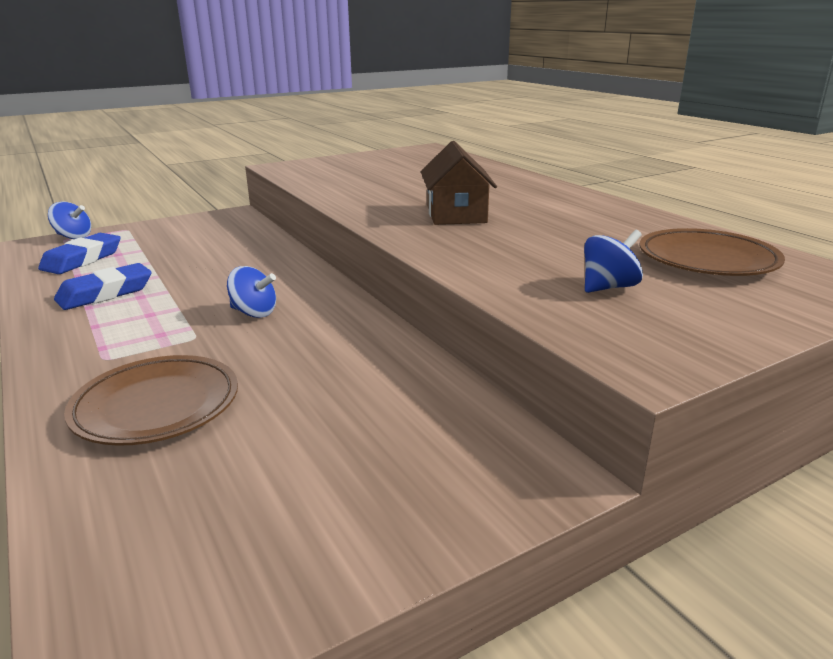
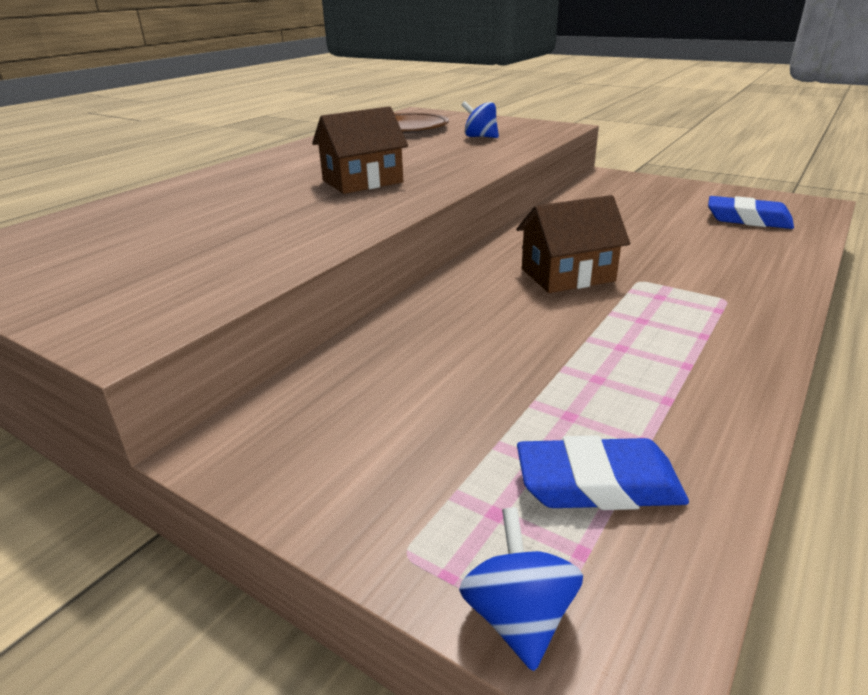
camera: 115 degrees left, 5 degrees up
(105, 293) = (649, 375): blue eraser -> blue eraser (748, 219)
(156, 406) = (723, 255): brown plate -> none
(254, 313) = (567, 275): blue spinning top -> brown house

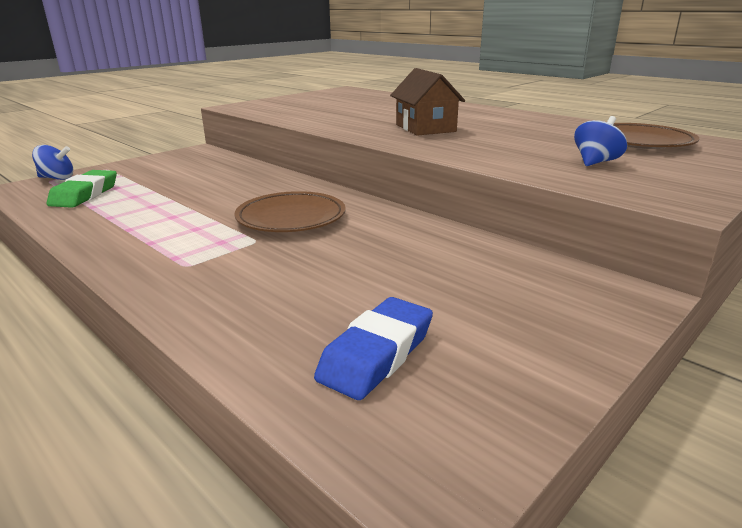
camera: 100 degrees right, 5 degrees down
(567, 275) = (291, 218): brown house -> brown plate
(598, 484) = (85, 194): blue eraser -> green eraser

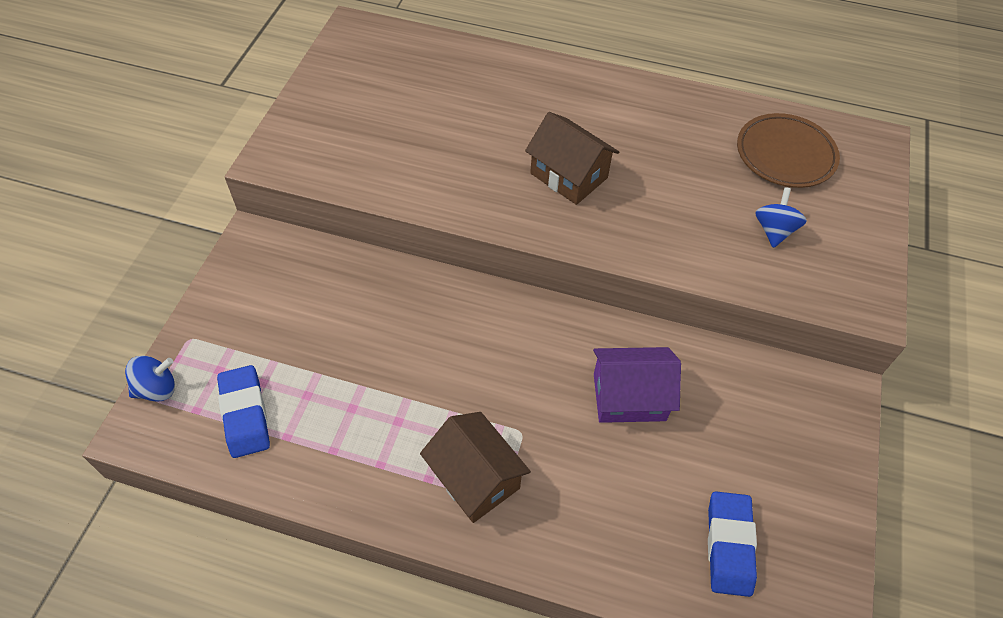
camera: 30 degrees left, 30 degrees up
(85, 194) = (245, 414): green eraser -> blue eraser
(184, 250) = (475, 478): none -> brown house
(291, 218) = (516, 375): brown plate -> none
(376, 246) = (629, 397): none -> purple house

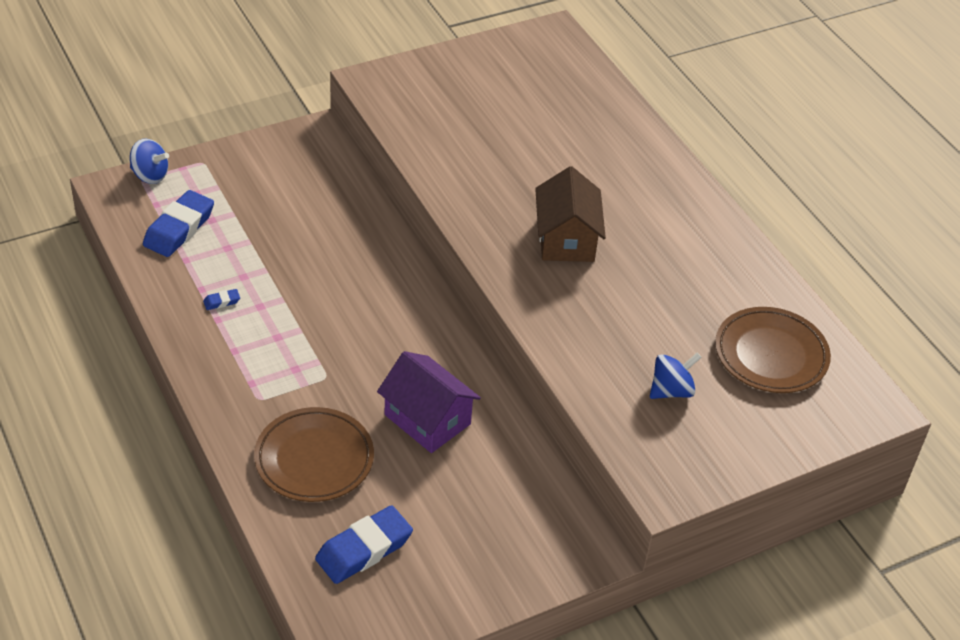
camera: 45 degrees right, 10 degrees down
(364, 446) = (222, 302): none -> blue eraser
(475, 478) = (261, 374): brown house -> none
(603, 509) = (314, 459): none -> brown plate

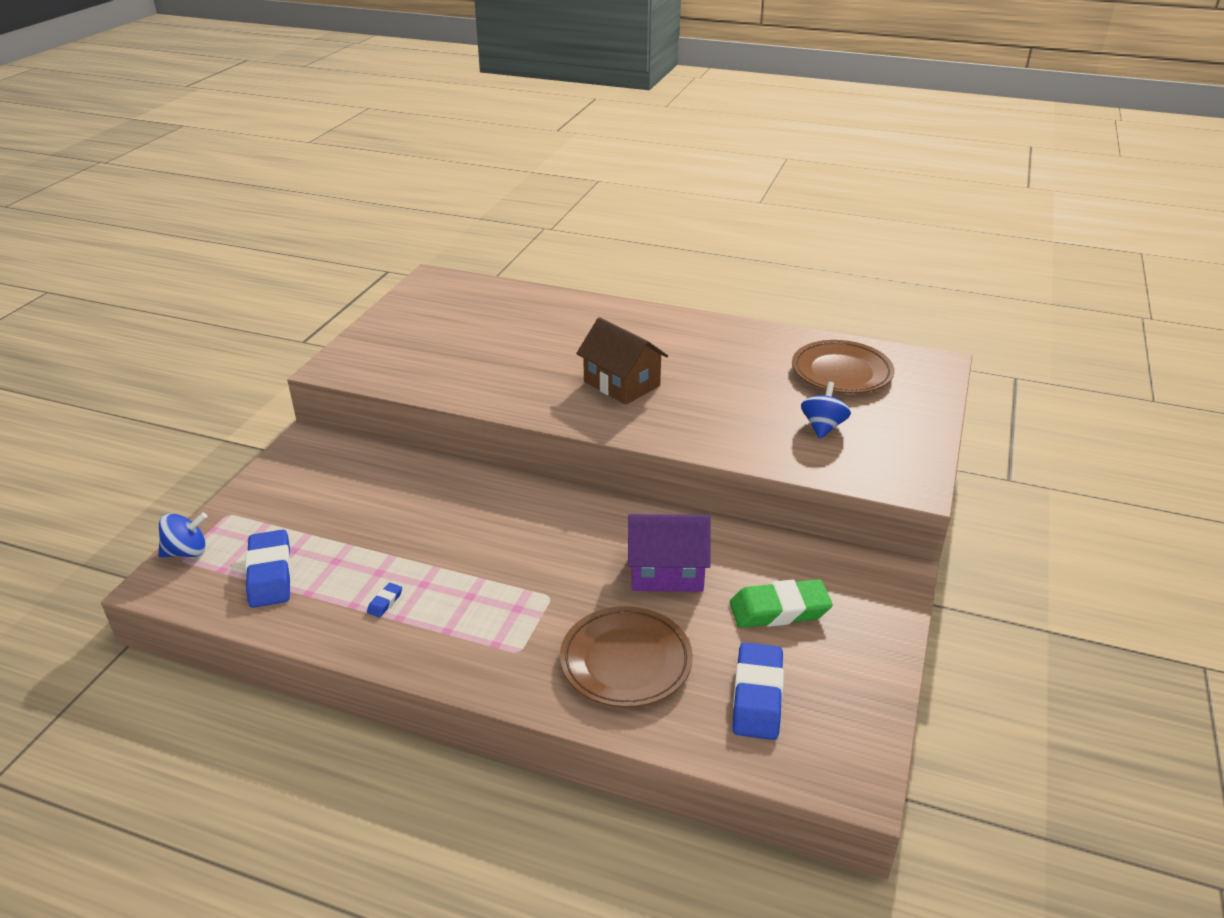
camera: 40 degrees left, 10 degrees down
(464, 508) = (779, 610): none -> green eraser

